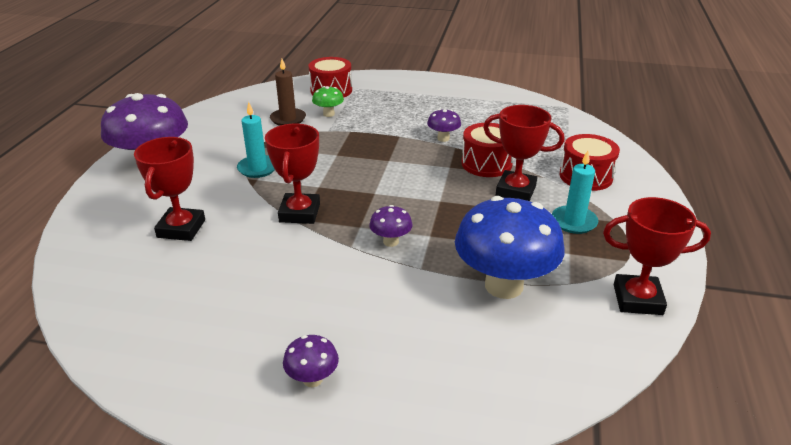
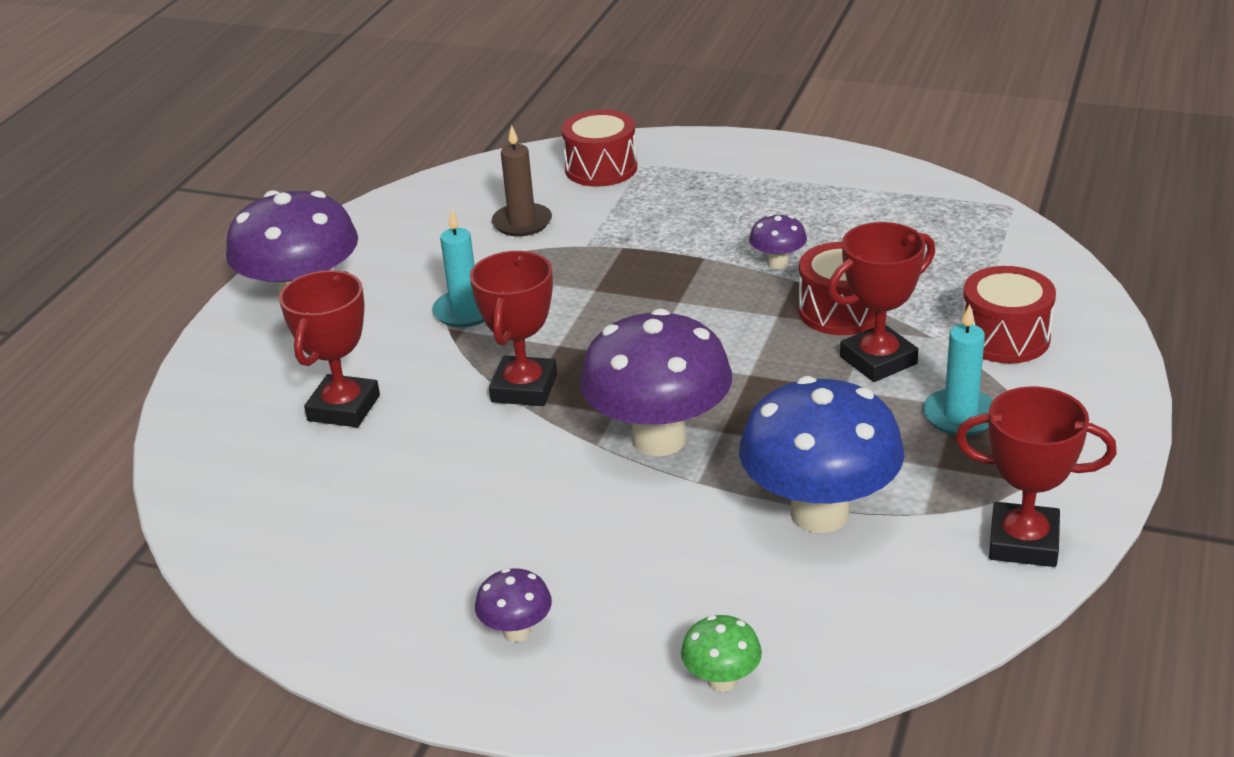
camera: 10 degrees right, 0 degrees up
(329, 114) = (591, 214): green mushroom -> green mushroom (722, 681)
(391, 242) = (659, 439): purple mushroom -> purple mushroom, size x2.25
(515, 191) = (878, 360): red trophy -> red trophy turned 60 degrees counterclockwise

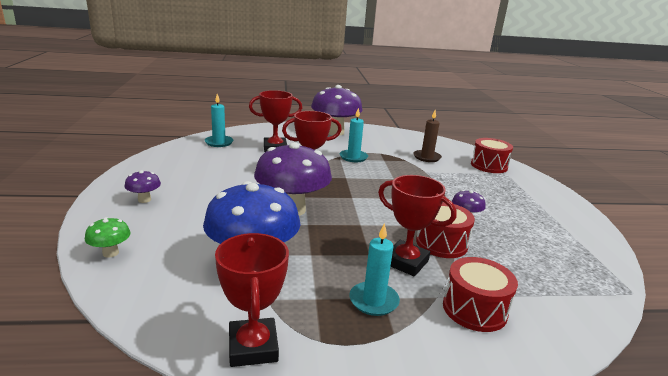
camera: 60 degrees right, 10 degrees down
(246, 490) = (219, 142): none -> turquoise candle

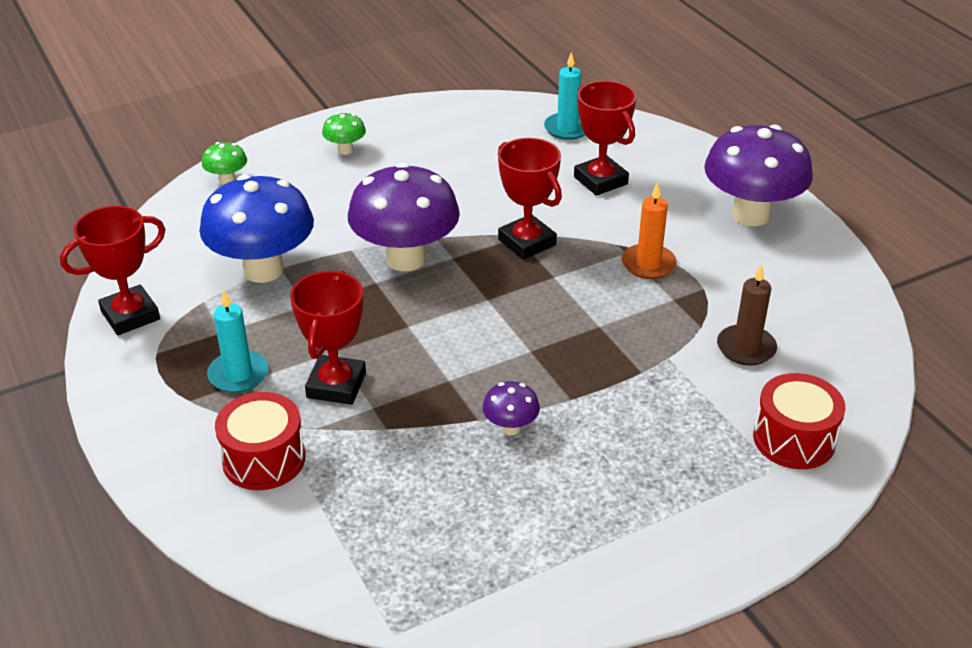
camera: 70 degrees right, 15 degrees up
(144, 200) = (345, 150): purple mushroom -> green mushroom
(353, 157) = (648, 264): turquoise candle -> orange candle
(441, 243) = (409, 411): red drum -> none

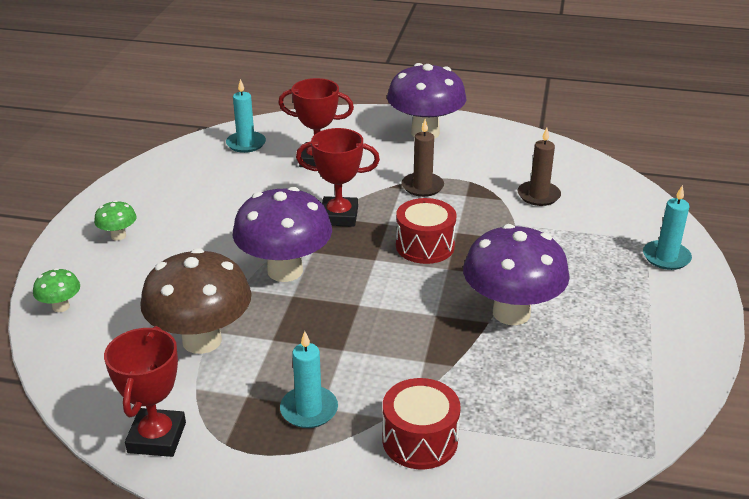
camera: 50 degrees left, 5 degrees down
(263, 270) = (202, 340): blue mushroom -> brown mushroom
(336, 385) = (381, 367): red trophy -> none
(510, 427) = (511, 313): purple mushroom -> purple mushroom, size x2.25
(648, 264) = (422, 186): orange candle -> brown candle
(758, 499) = (666, 257): none -> turquoise candle
(794, 439) = (630, 221): red drum -> red drum (425, 246)

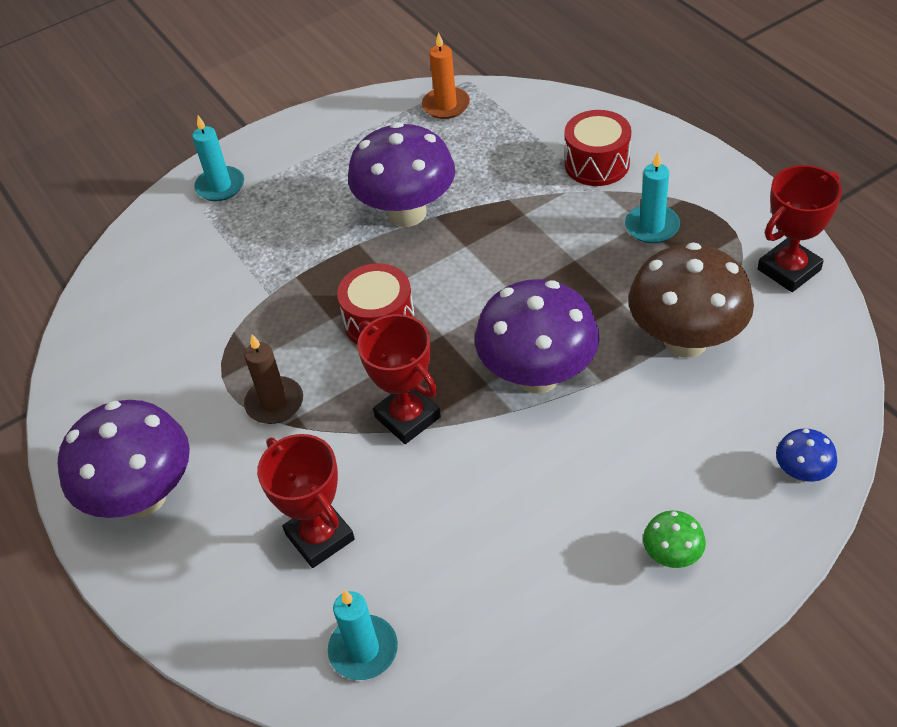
camera: 130 degrees left, 15 degrees up
(61, 307) = (801, 473): green mushroom -> blue mushroom
(538, 195) = (196, 313): brown candle -> none
(628, 416) = (446, 105): none -> orange candle

